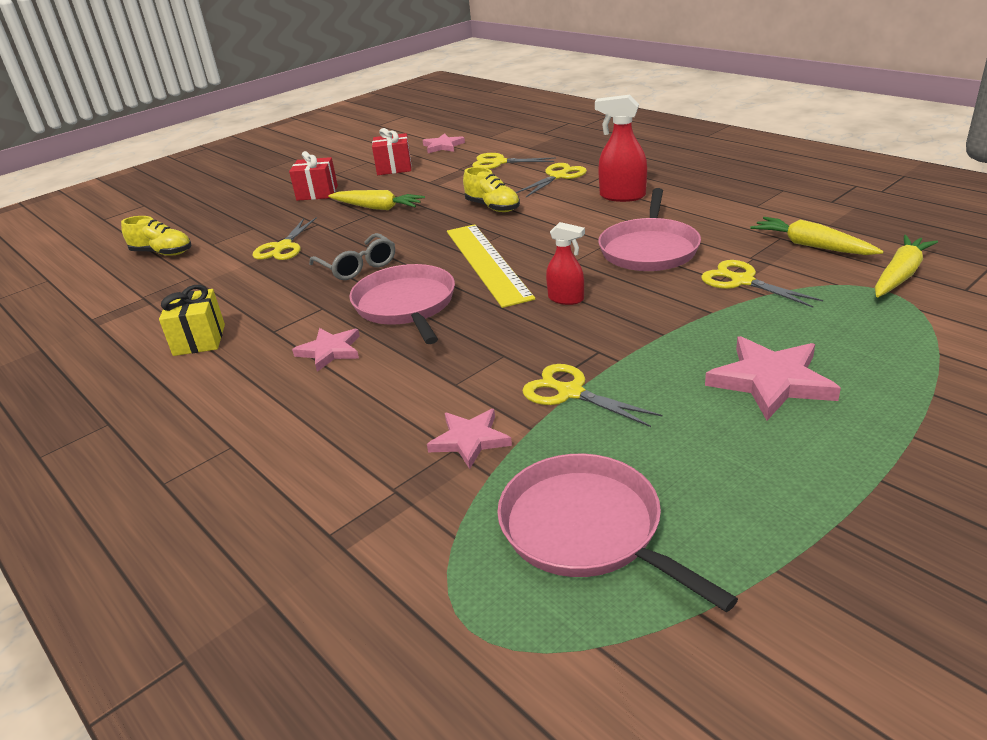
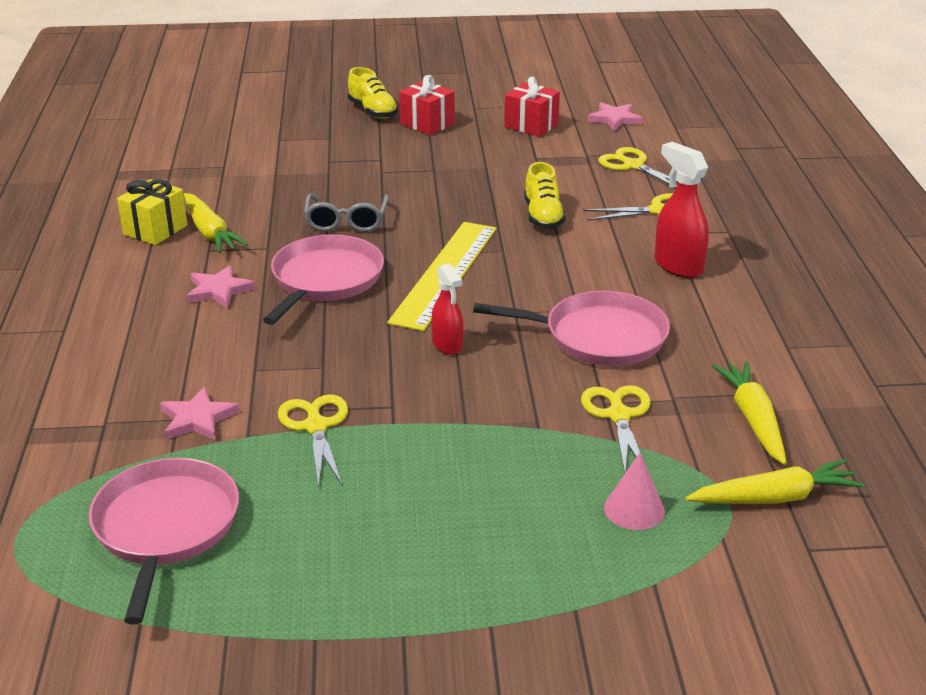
camera: 35 degrees right, 0 degrees up
(162, 253) = (235, 131): yellow shoe -> yellow shoe (372, 111)
(283, 247) = (322, 171): yellow scissors -> none
(377, 208) = (450, 166): yellow carrot -> yellow carrot (210, 232)
(649, 249) = (598, 337): pink pan -> pink pan turned 135 degrees counterclockwise
(771, 381) = (470, 513): pink star -> none
(850, 322) = (634, 509): none -> pink cone

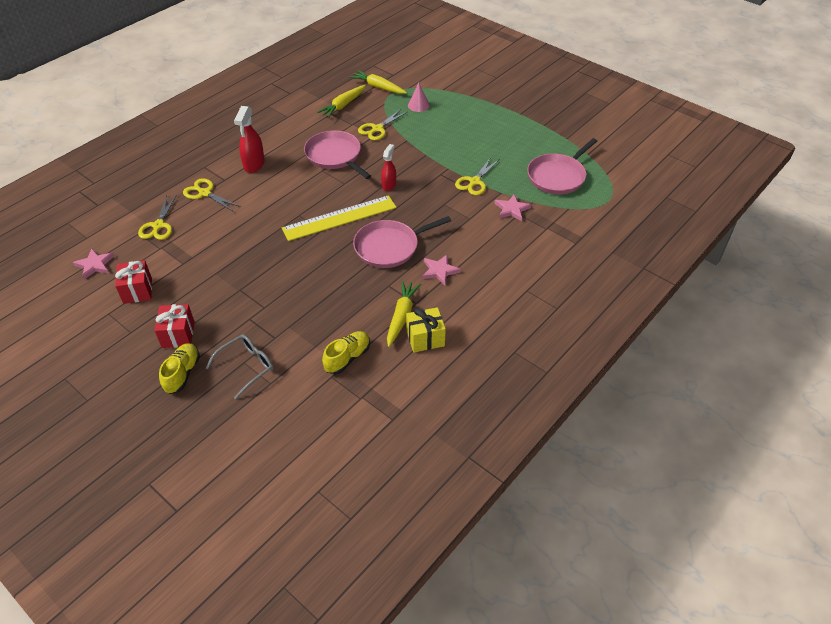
camera: 135 degrees left, 15 degrees up
(346, 221) = (332, 279): grey glasses -> grey glasses (246, 367)
(543, 216) = (251, 222): yellow shoe -> yellow shoe (347, 358)

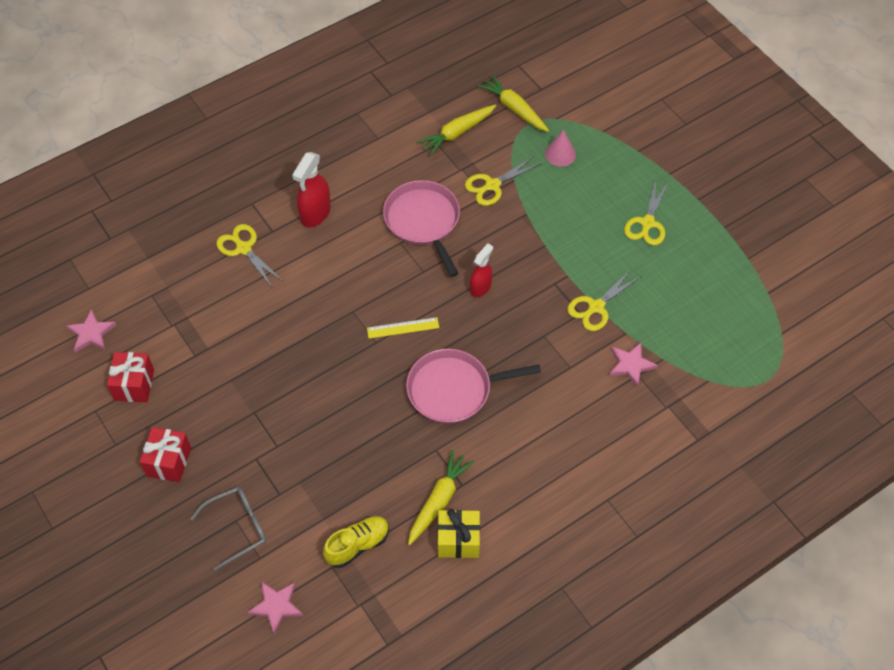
camera: 15 degrees right, 10 degrees up
(158, 225) = (177, 289): yellow scissors -> yellow scissors (647, 223)
(182, 373) = (163, 518): yellow shoe -> none
(339, 218) = (403, 328): yellow ruler -> yellow ruler, size x0.47
(439, 271) = (506, 442): pink star -> pink star (276, 606)
(558, 176) = (712, 323): pink pan -> none

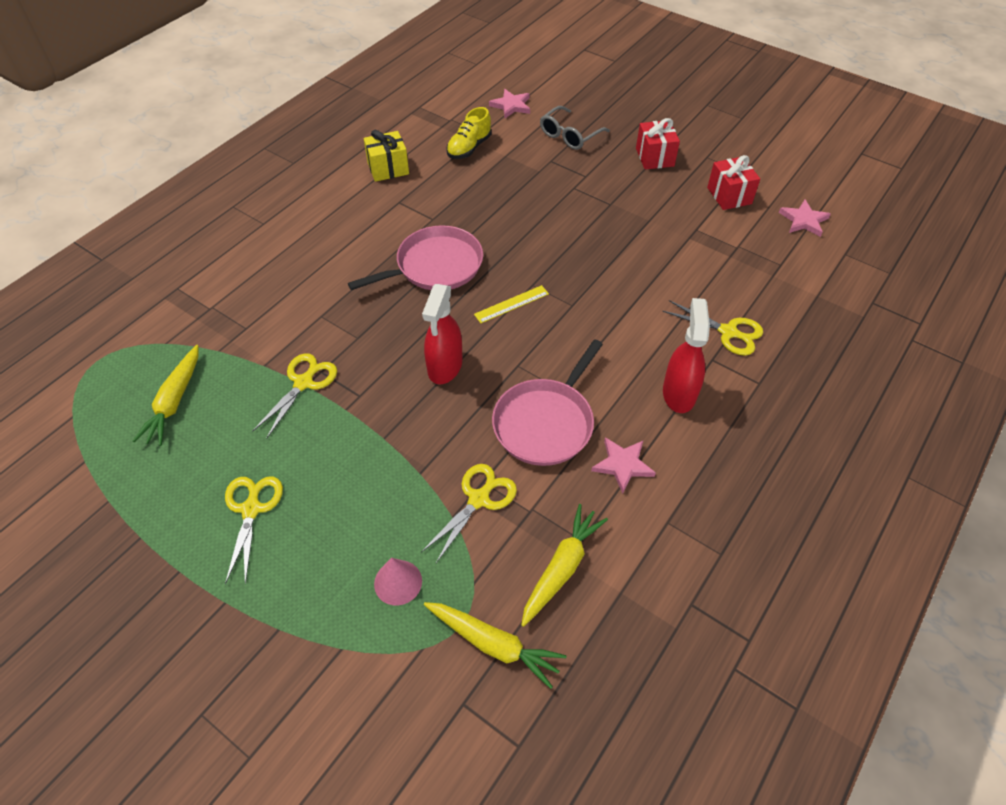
camera: 160 degrees right, 5 degrees down
(423, 221) = (546, 422): pink pan -> pink pan turned 75 degrees clockwise
(439, 500) = (415, 187): yellow carrot -> yellow carrot (174, 402)
(480, 287) = (445, 367): red spray bottle -> red spray bottle, size x1.54
(630, 365) = (254, 335): pink star -> pink star (623, 465)

